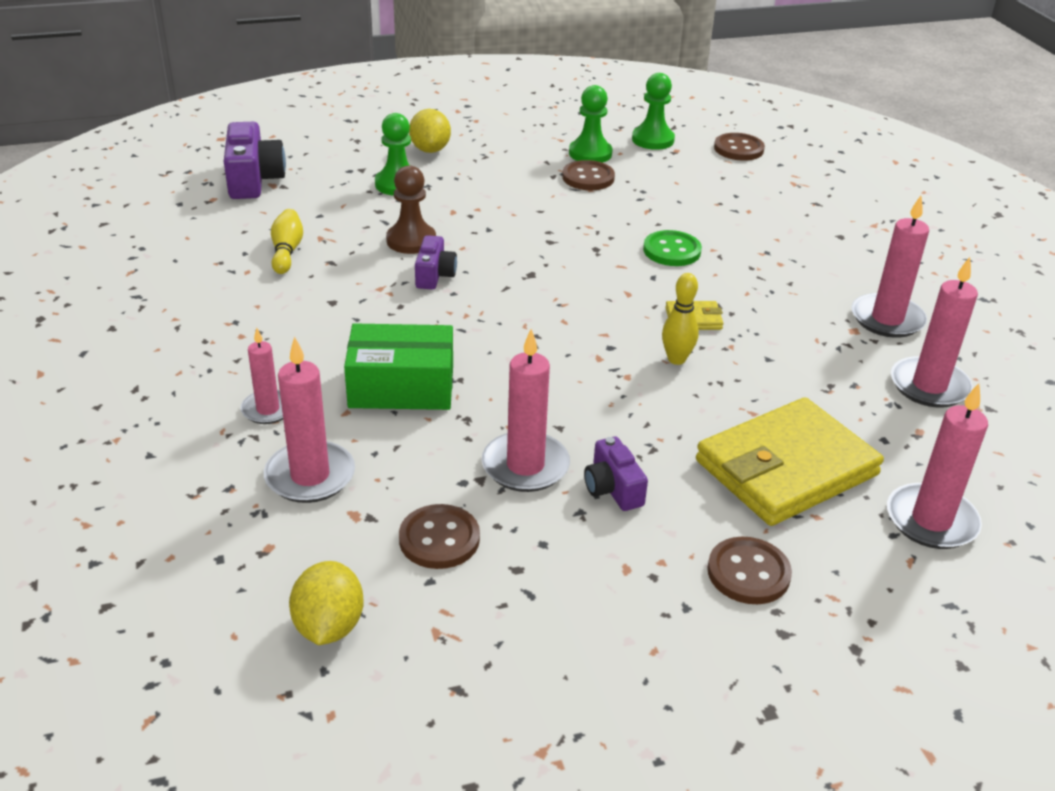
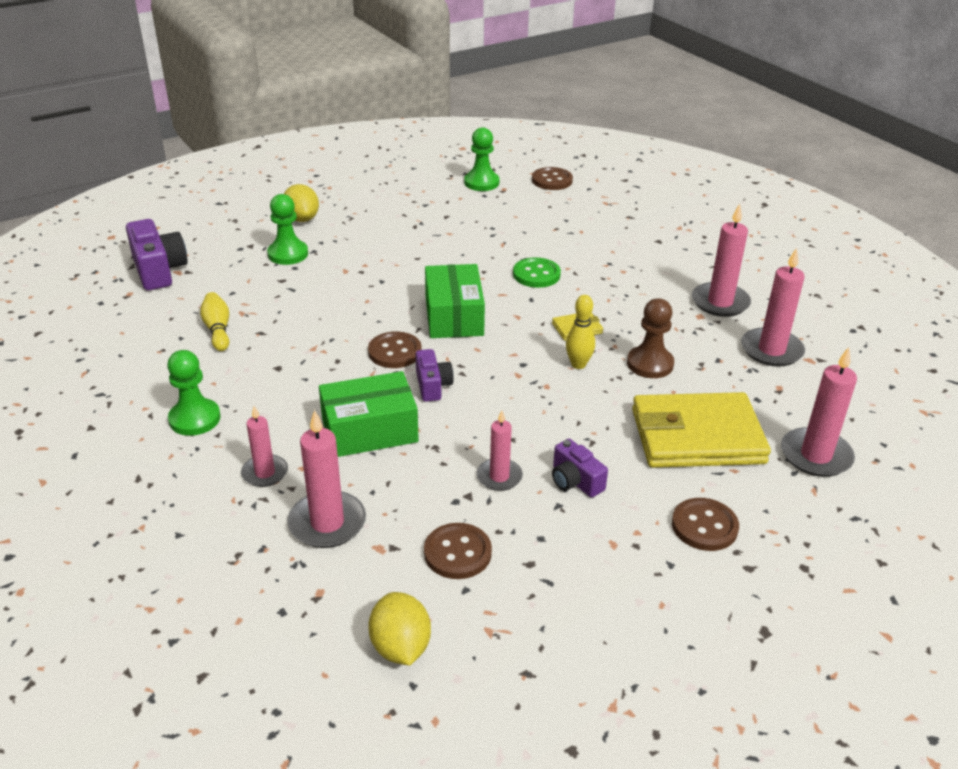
camera: 15 degrees left, 0 degrees up
(411, 241) = (321, 302): brown pawn -> brown pawn (650, 364)
(434, 275) = (354, 329): purple camera -> purple camera (432, 385)
(525, 466) = (499, 477): pink candle -> pink candle, size x0.63
(553, 280) = (454, 316): none -> green box
(588, 178) = (443, 223): brown button -> brown button (395, 352)
(590, 153) = (436, 202): green pawn -> green pawn (195, 419)
(786, 468) = (697, 436): yellow wallet -> yellow wallet turned 45 degrees clockwise

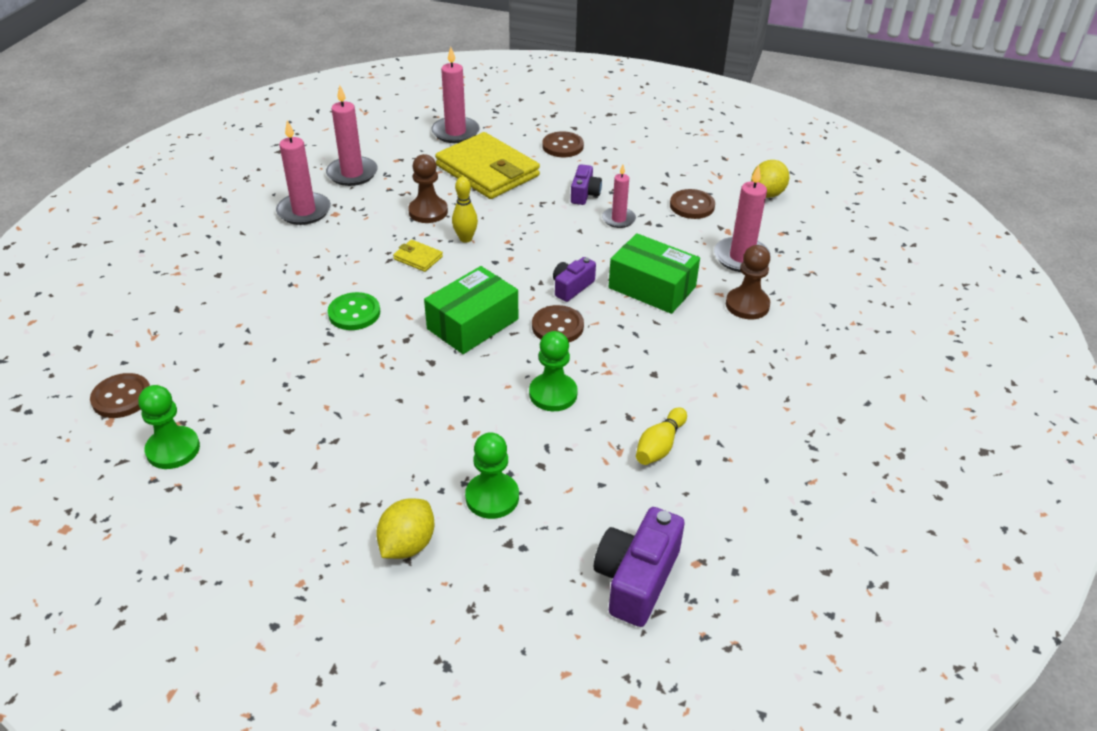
camera: 130 degrees left, 5 degrees up
(195, 419) = (757, 372): green pawn -> green pawn (553, 394)
(265, 473) = (747, 305): pink candle -> brown pawn

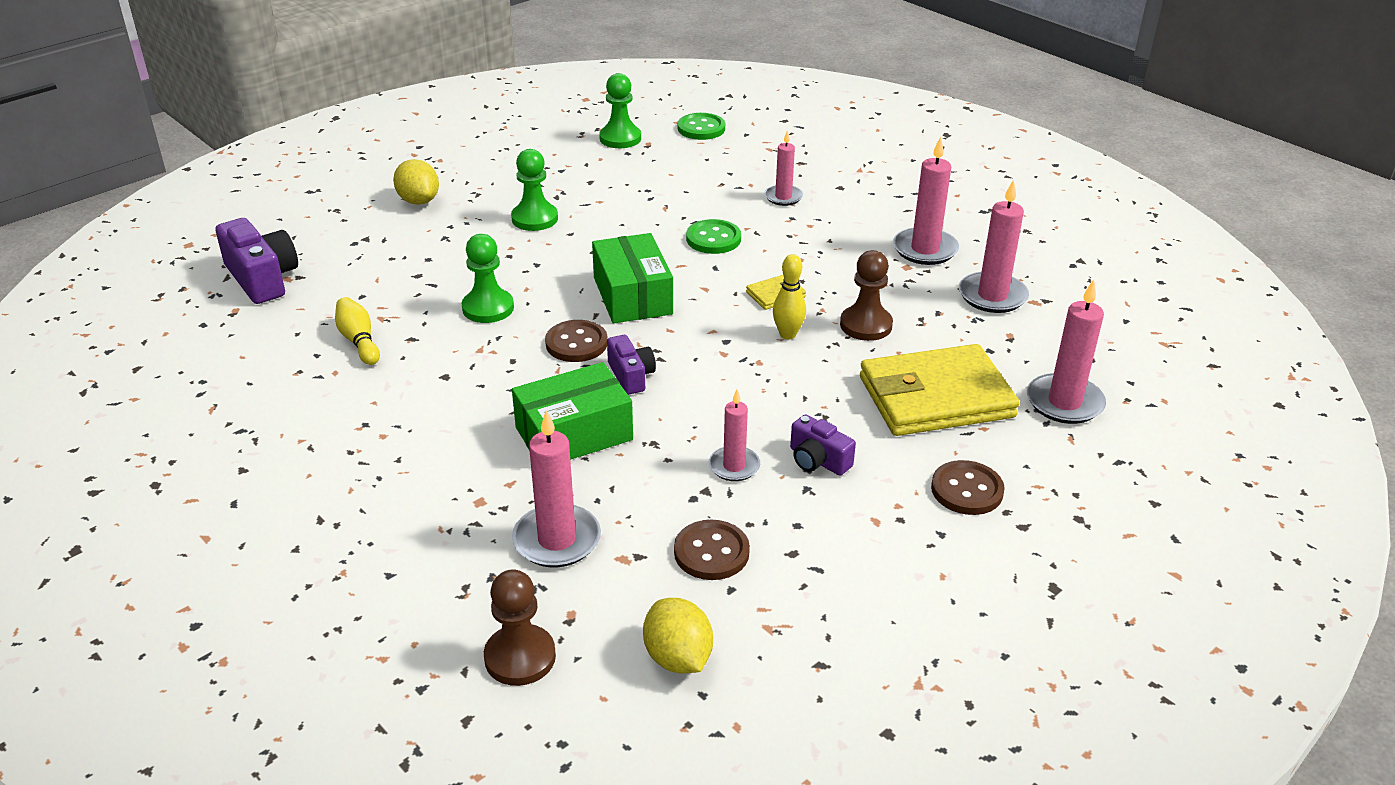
camera: 120 degrees right, 5 degrees down
(122, 397) = (701, 128): brown button -> green button
(254, 299) = (783, 197): none -> pink candle
(492, 497) = (415, 244): green pawn -> green pawn (534, 219)
(747, 305) = (468, 495): brown pawn -> brown pawn (520, 657)

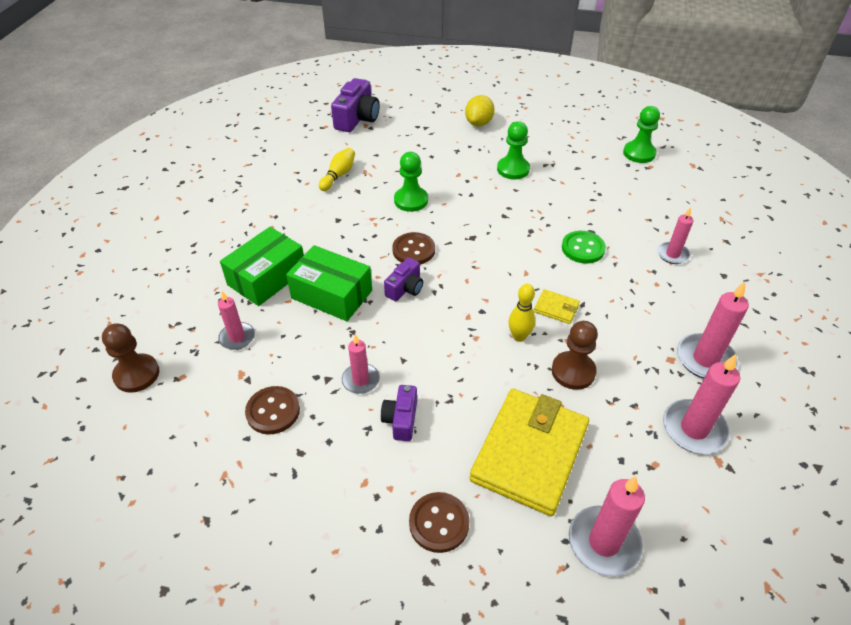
camera: 55 degrees right, 10 degrees up
(557, 540) = (237, 337): pink candle -> pink candle, size x0.63
(632, 296) = (483, 247): green box -> green box (267, 277)
(678, 658) = (173, 443): yellow lemon -> none
(701, 128) = (699, 177): green button -> none
(936, 397) = (529, 453): yellow wallet -> yellow wallet turned 75 degrees clockwise

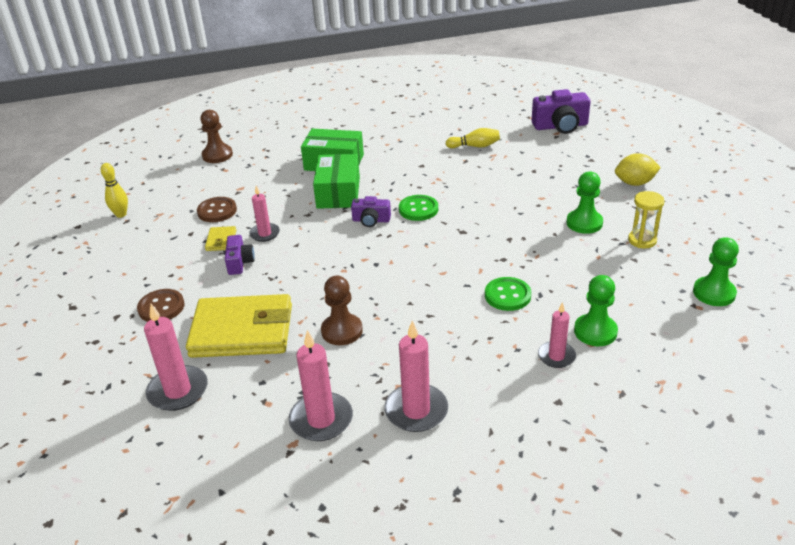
camera: 65 degrees right, 10 degrees down
(237, 337) = (270, 174): pink candle -> none
(401, 419) = (240, 262): purple camera -> purple camera turned 105 degrees clockwise
(411, 200) = (479, 187): green pawn -> green pawn (595, 331)
(413, 250) = (418, 209): brown button -> green button
(519, 336) = (361, 291): yellow bowling pin -> yellow bowling pin (121, 214)
(556, 154) = (642, 240): none -> yellow hourglass
(556, 308) = (411, 301): yellow wallet -> yellow wallet (221, 240)

